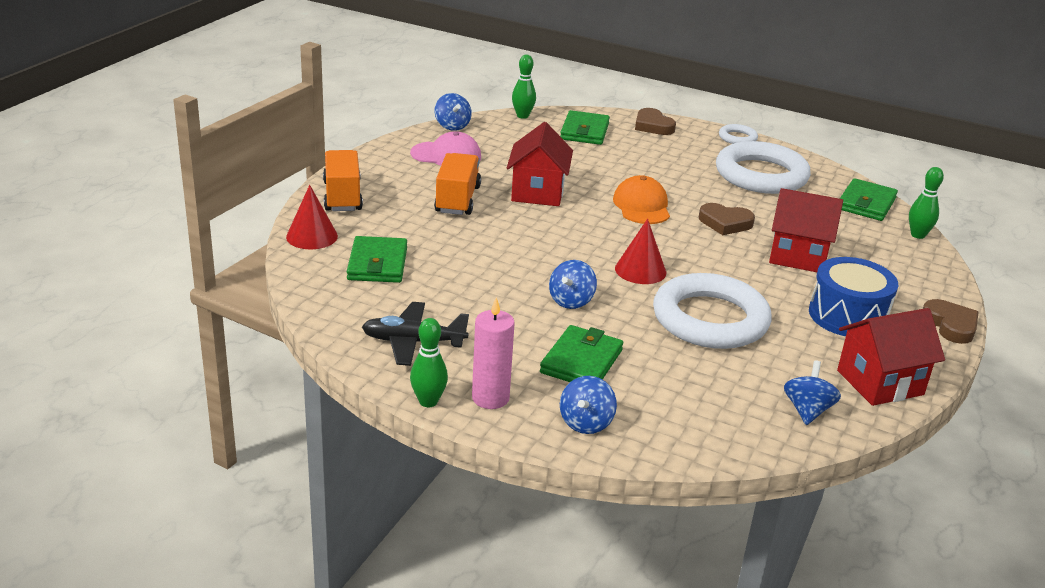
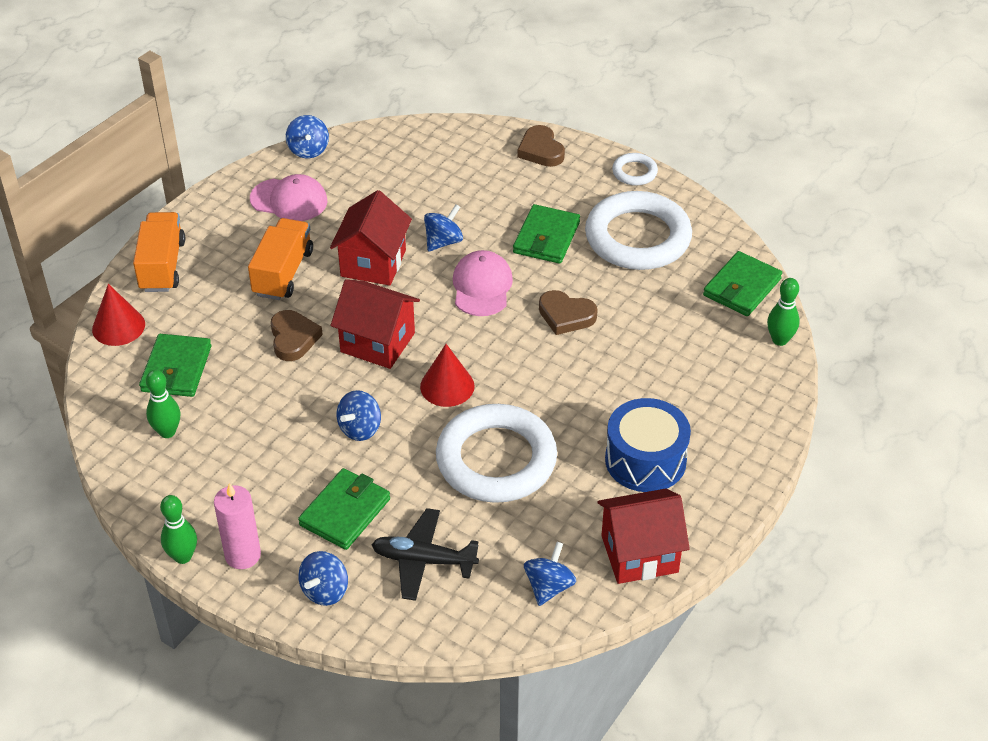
camera: 10 degrees right, 15 degrees up
(413, 342) = (187, 479): black plane -> black plane (424, 560)
(522, 116) = (393, 132): green bowling pin -> green bowling pin (167, 432)
(584, 131) = (457, 160): green wallet -> green wallet (546, 237)
(594, 179) = (443, 242): none -> blue spinning top
(642, 206) = (482, 287): orange cap -> pink cap
(798, 256) = (627, 369): red house -> red house (377, 342)
(950, 325) = (752, 478): brown heart -> brown heart (293, 338)

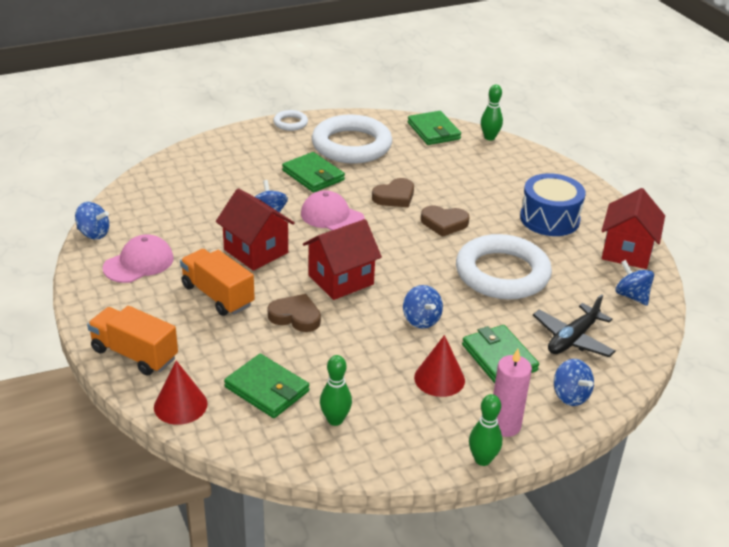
camera: 60 degrees left, 10 degrees down
(447, 386) = (414, 267): red cone -> red cone (439, 379)
(541, 150) = (226, 145): brown heart -> brown heart (444, 223)

